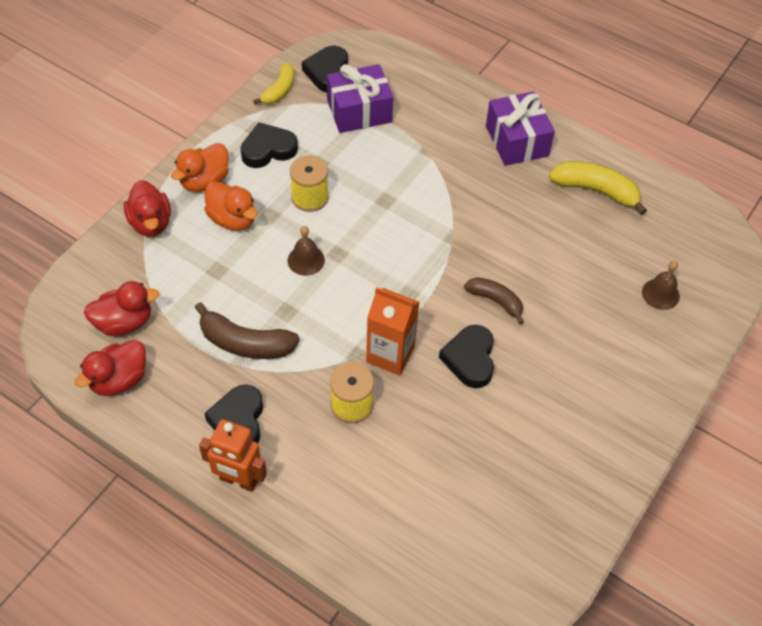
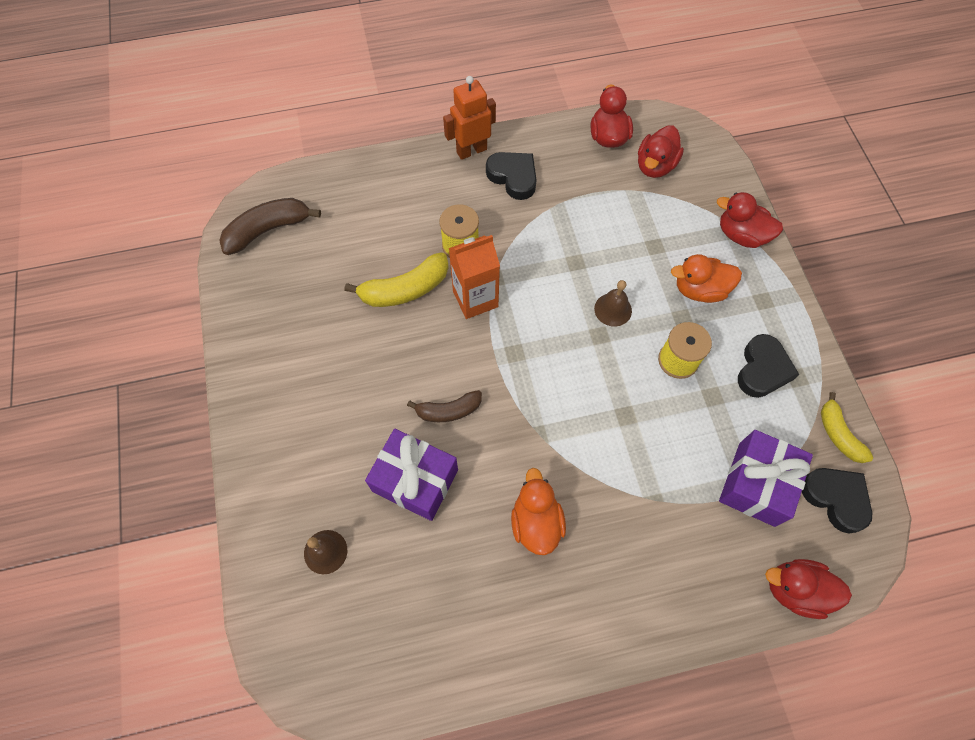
camera: 135 degrees right, 10 degrees up
(204, 181) = (760, 298): orange duck -> orange duck (536, 522)
(245, 343) = (571, 220): brown banana -> brown banana (268, 230)
(407, 64) = (795, 590): none -> red duck
(470, 359) = (419, 346): black heart -> none
(516, 141) = (600, 600): purple gift -> purple gift (415, 480)
(596, 191) = (476, 616): yellow banana -> yellow banana (405, 289)

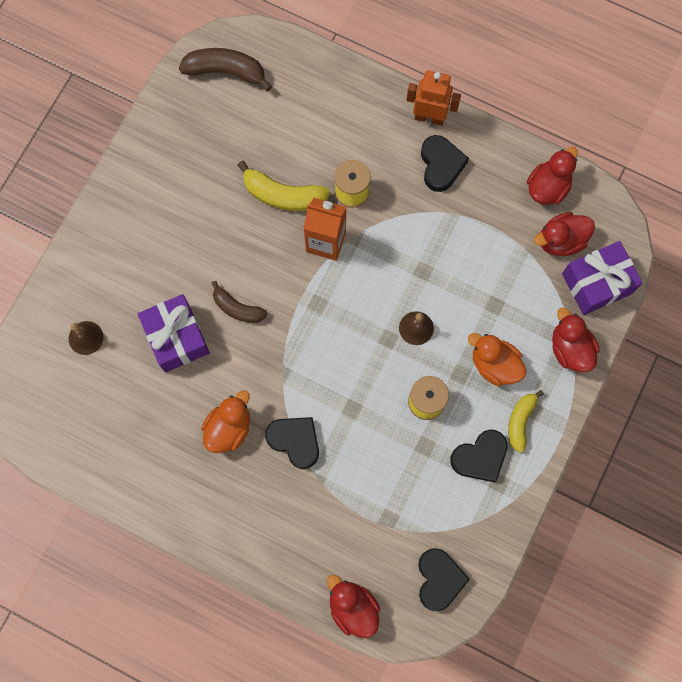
camera: 40 degrees right, 10 degrees up
(604, 484) = (295, 441): none -> black heart
(756, 484) = (395, 526): purple gift -> purple gift (597, 283)
(838, 434) = (486, 543): yellow banana -> yellow banana (520, 421)

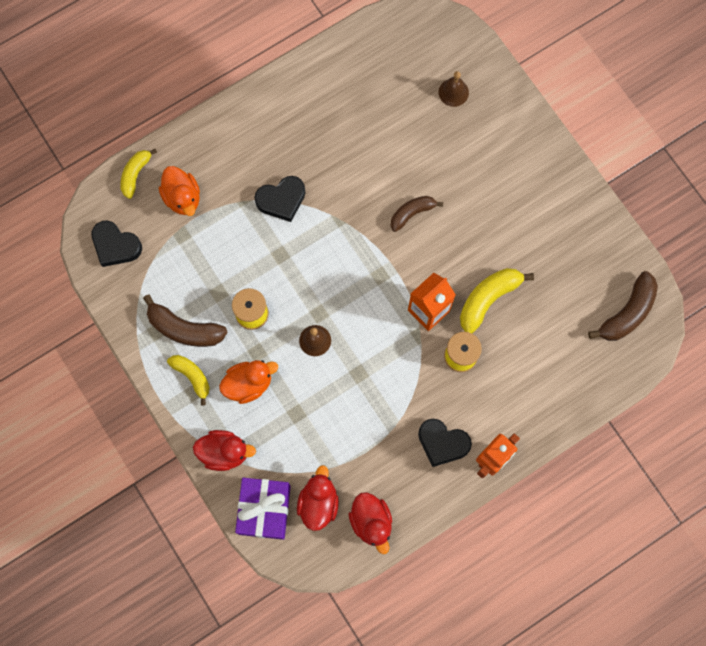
camera: 120 degrees right, 0 degrees up
(177, 338) = (414, 157): purple gift -> none
(229, 428) = (321, 158): orange duck -> orange duck (182, 198)
(353, 607) = (136, 174): red duck -> yellow banana
(480, 457) = (184, 329): black heart -> brown banana

